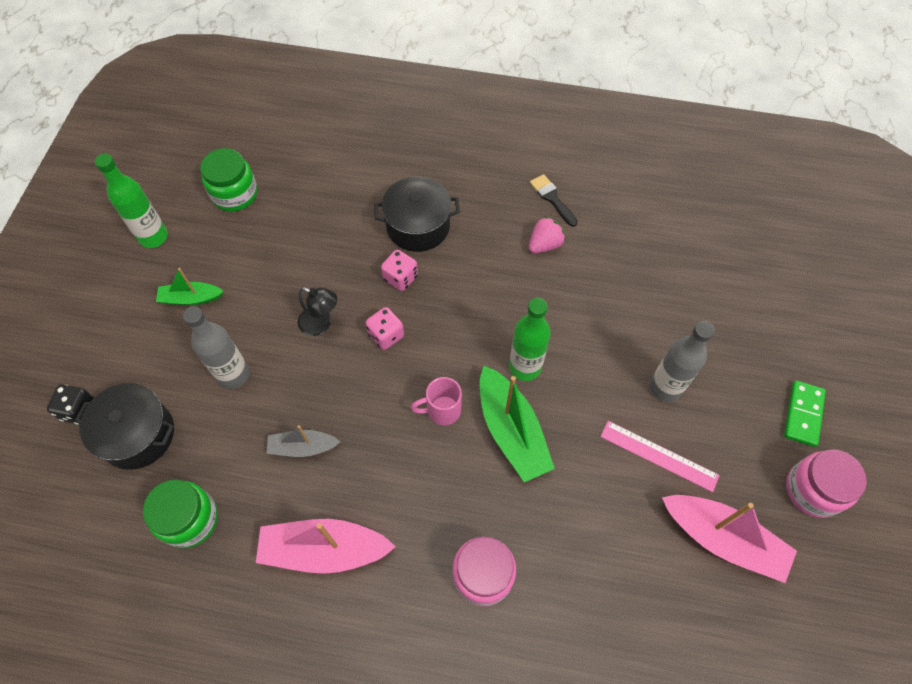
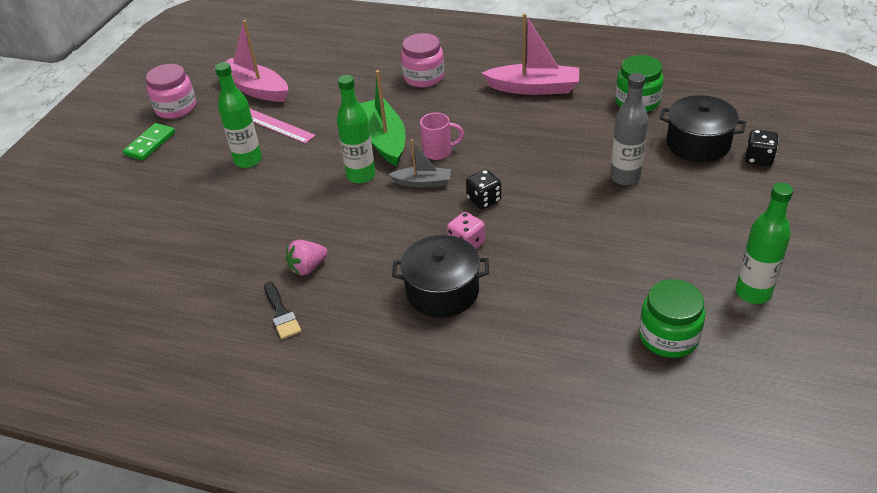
camera: 170 degrees left, 20 degrees down
(191, 298) = (686, 234): green boat -> none
(303, 447) = (555, 134): grey boat -> grey boat (422, 182)
(321, 324) = (547, 210): black lamp -> none
(386, 335) = (484, 200): pink dice -> black dice
(665, 387) = (248, 160): grey bottle -> green bottle

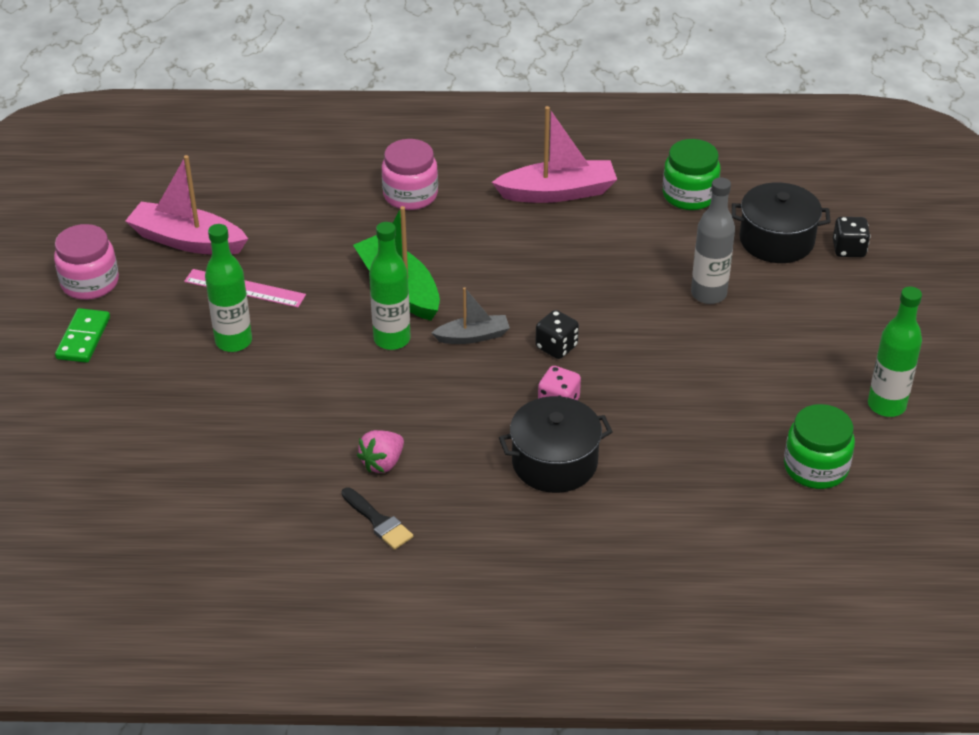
camera: 20 degrees left, 0 degrees up
(438, 152) = (475, 294): pink mug -> none

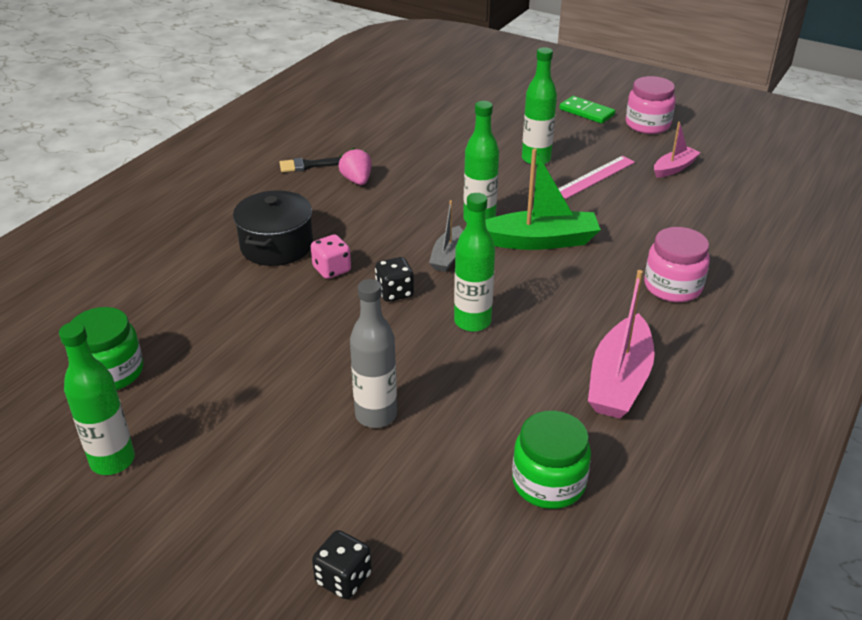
camera: 120 degrees right, 5 degrees down
(187, 241) = (674, 168): pink boat -> pink boat, size x0.57
(555, 286) = (472, 322): none -> green bottle
(776, 240) = (413, 517): black pot -> none

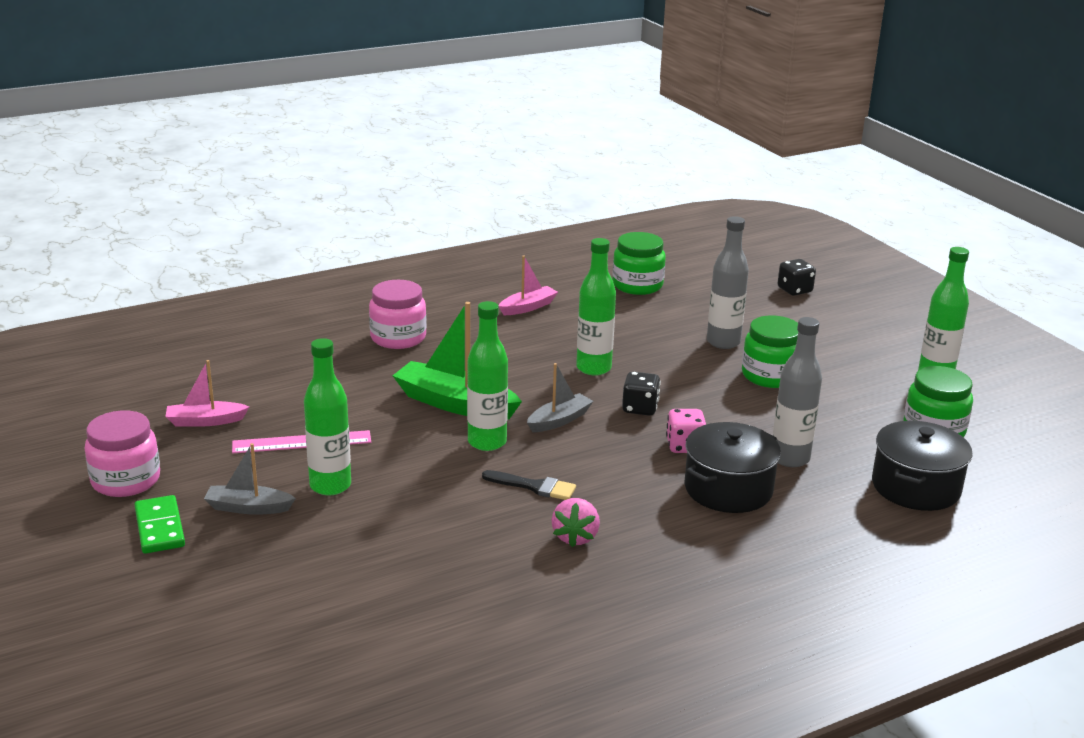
camera: 150 degrees left, 10 degrees down
(124, 300) = (915, 487): none -> black pot
(240, 290) = (790, 458): none -> grey bottle
(300, 382) = (770, 376): none -> green jar
(309, 165) = (620, 584): black brush -> black brush (534, 487)
(560, 134) = (248, 508): none -> grey boat
(619, 380) = (528, 307): pink boat -> pink boat, size x0.57

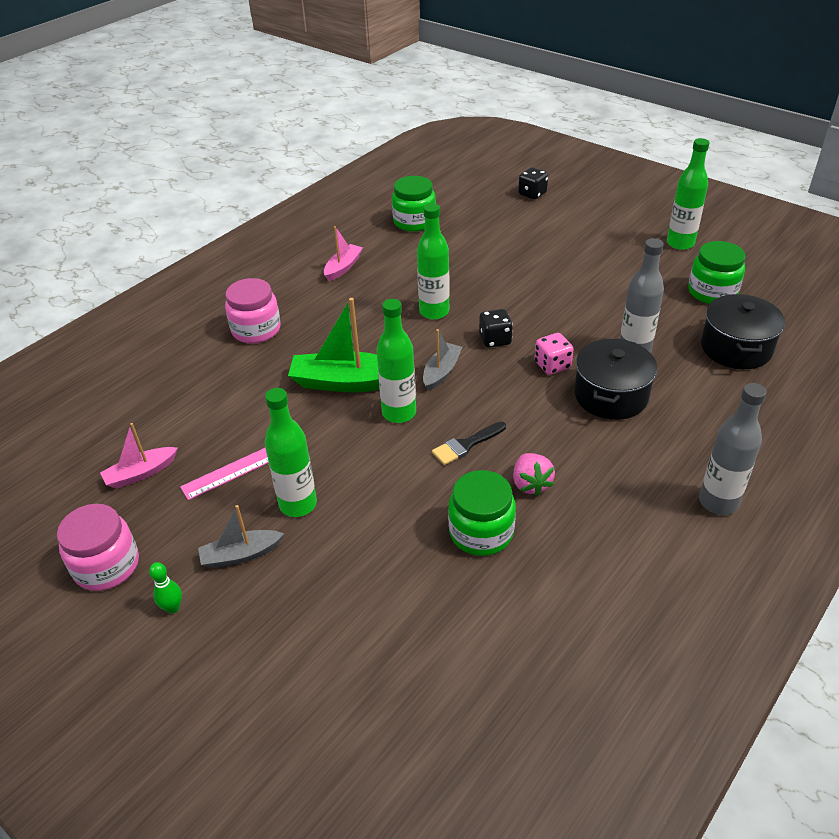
camera: 20 degrees left, 15 degrees up
(159, 528) = (173, 608): green domino -> green bowling pin
(534, 487) = (466, 445): black brush -> black brush turned 150 degrees clockwise
(723, 342) = (514, 257): grey bottle -> grey bottle (718, 502)
(770, 376) = (568, 278): green jar -> green jar (481, 532)

